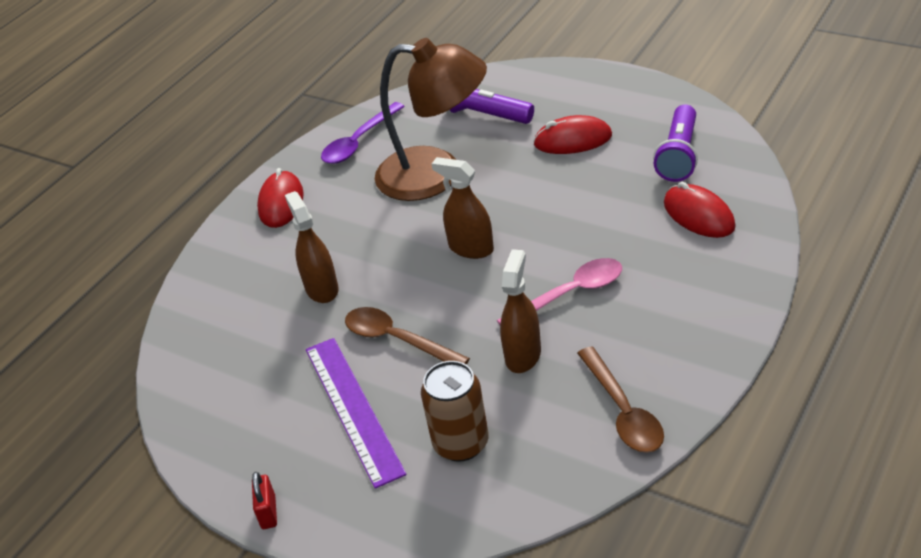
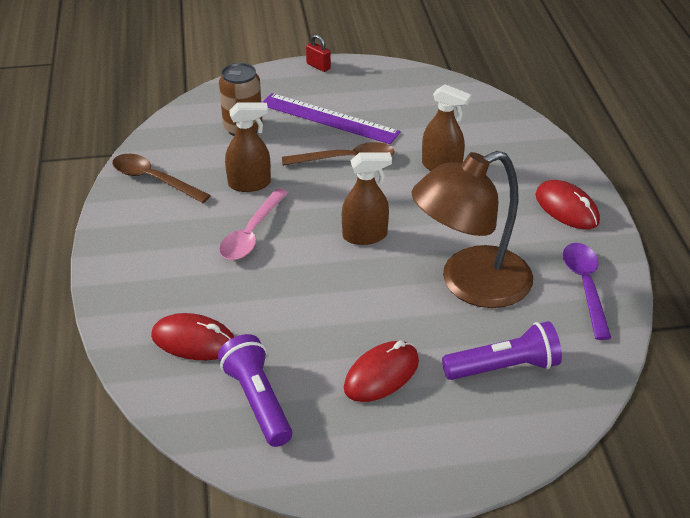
camera: 135 degrees right, 0 degrees up
(523, 355) = (249, 184): brown spray bottle -> brown spray bottle turned 75 degrees counterclockwise

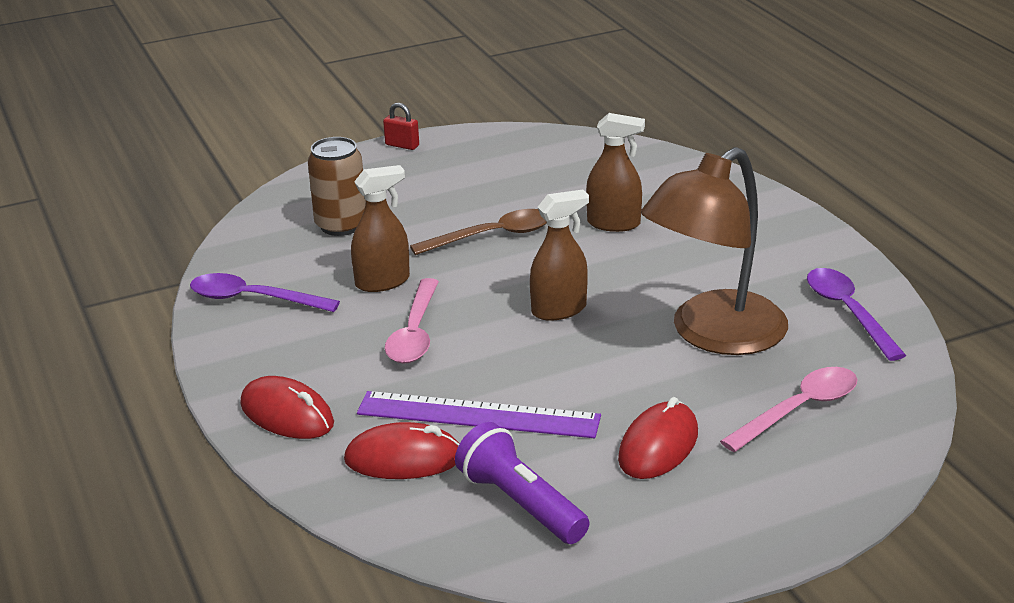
camera: 15 degrees left, 10 degrees down
(154, 179) = (253, 299): brown spoon -> purple spoon
(329, 118) = (446, 197): purple ruler -> purple ruler (478, 415)
(504, 367) = (799, 410): purple flashlight -> pink spoon
(566, 208) = (785, 240): red mouse -> red mouse (287, 414)

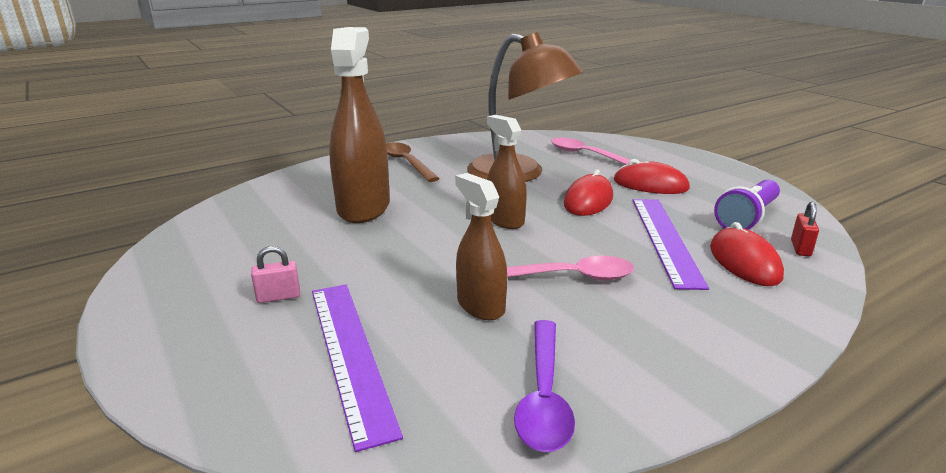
camera: 100 degrees left, 5 degrees down
(287, 414) = (740, 327): red mouse -> red mouse (588, 201)
(341, 225) = (350, 354): brown can -> purple ruler
(402, 145) = (129, 336): red padlock -> red padlock (800, 248)
(434, 192) = (278, 297): none -> pink padlock
(492, 236) = (383, 256): brown spoon -> brown spoon (406, 163)
(614, 223) = (363, 208): brown spray bottle -> brown spray bottle, size x1.72
(848, 312) = (480, 145): purple spoon -> none

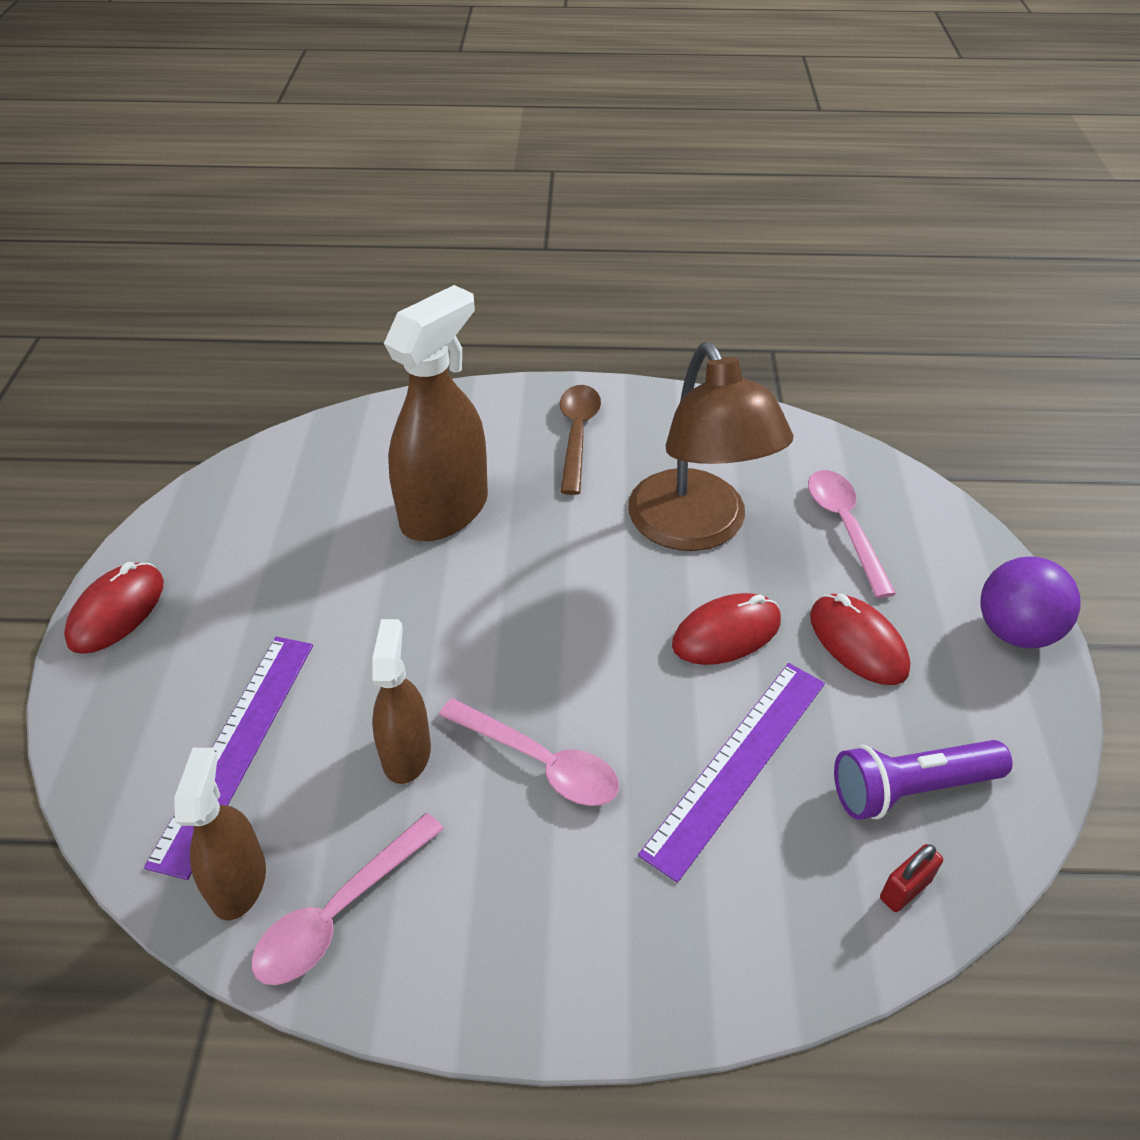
camera: 35 degrees right, 20 degrees up
(278, 297) = (244, 627): pink padlock -> none
(505, 220) = (578, 619): brown spray bottle -> brown spray bottle (238, 882)
(543, 396) = (339, 912): purple spoon -> pink spoon
(704, 162) = (1015, 631): none -> purple ball
(744, 262) = (787, 866): red mouse -> red mouse (117, 611)

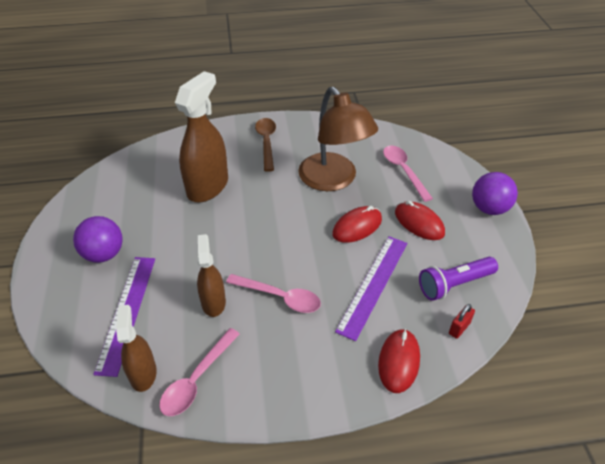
camera: 10 degrees left, 0 degrees up
(117, 611) = (48, 256): red mouse -> red mouse (398, 361)
(219, 622) = (104, 254): none -> purple ball

